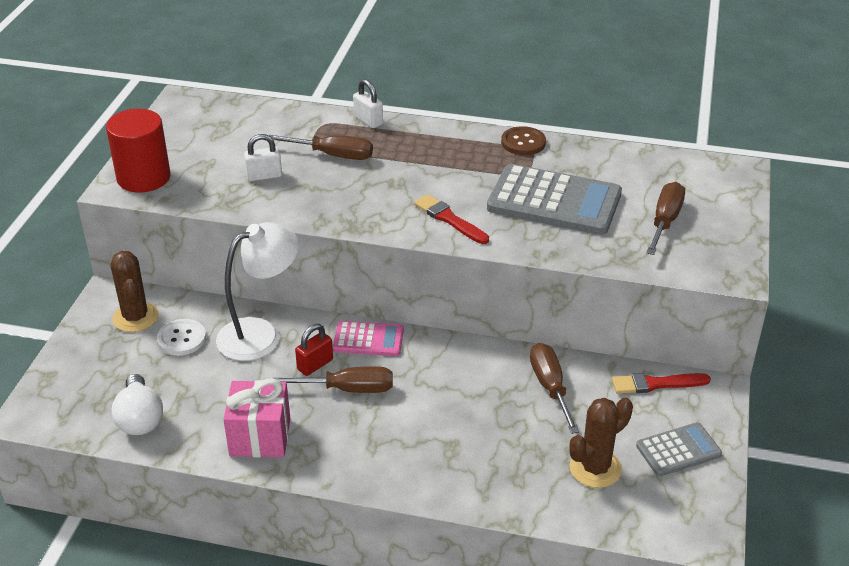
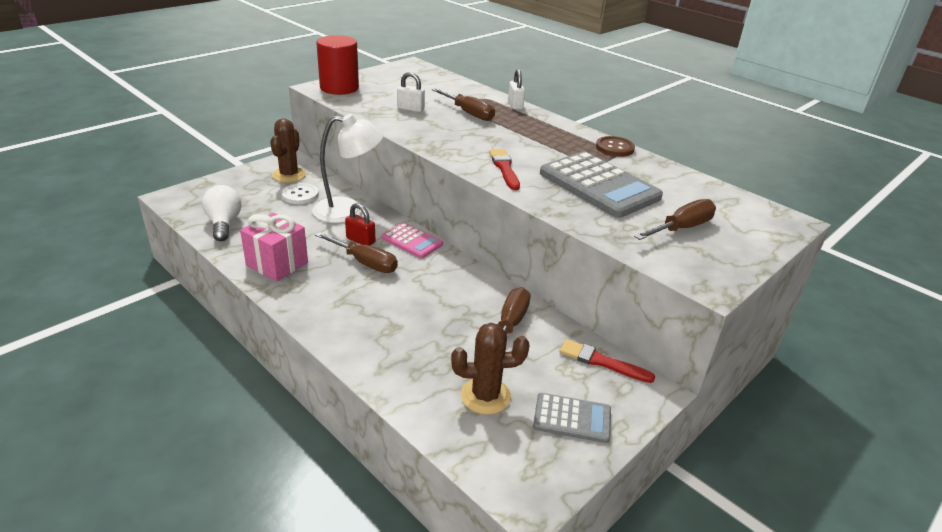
camera: 30 degrees right, 5 degrees down
(140, 419) = (224, 224): white light bulb -> white light bulb turned 150 degrees clockwise
(315, 365) = (360, 240): red padlock -> red padlock turned 45 degrees clockwise

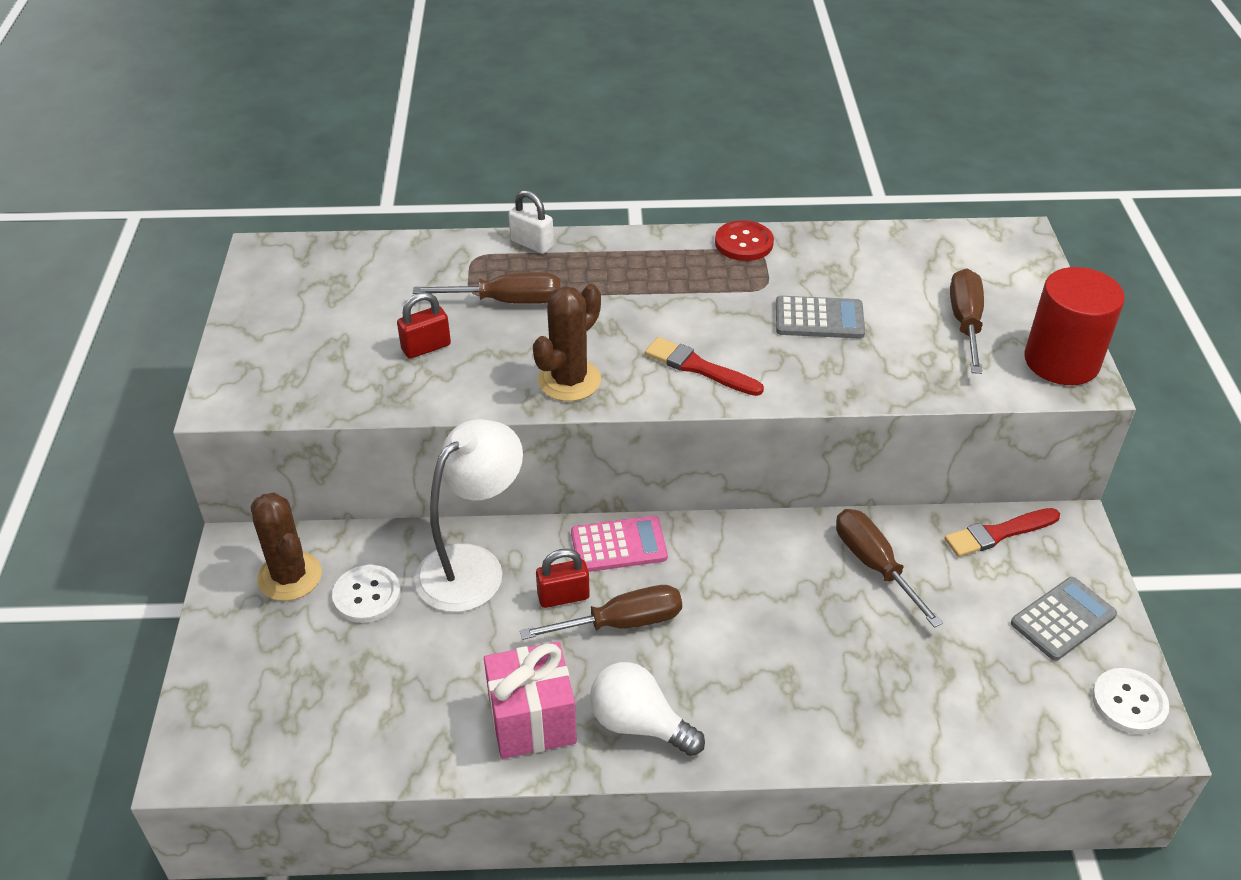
camera: 45 degrees left, 10 degrees up
(224, 224) = (354, 730): white light bulb -> white light bulb (639, 724)
(339, 88) = (257, 379): red cylinder -> red cylinder (1061, 361)
(410, 109) = (426, 347): white padlock -> red padlock
(485, 396) = (976, 667): brown cactus -> brown cactus (569, 380)
(543, 480) = (1129, 702): none -> white button
(599, 186) = (819, 319): grey calculator -> grey calculator, size x0.54
(614, 148) = (744, 243): brown button -> red button

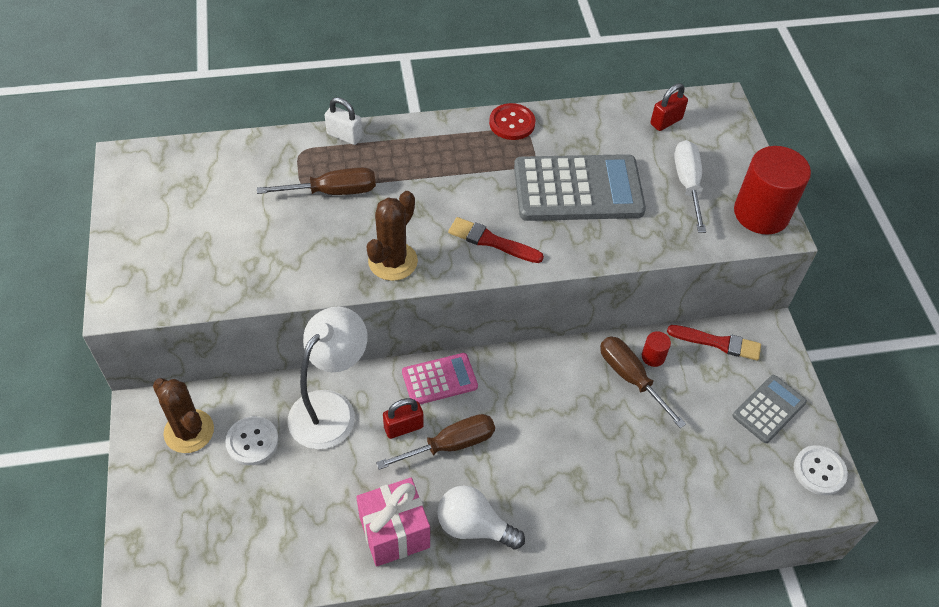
camera: 10 degrees left, 10 degrees up
(426, 347) = (274, 240): red padlock -> red padlock (666, 121)
(819, 319) = (578, 189): grey calculator -> grey calculator, size x1.85
(907, 542) = (653, 357): none -> red cylinder
(965, 322) = (688, 184): brown screwdriver -> white screwdriver
(998, 533) = (717, 343): red brush -> red brush turned 135 degrees counterclockwise

